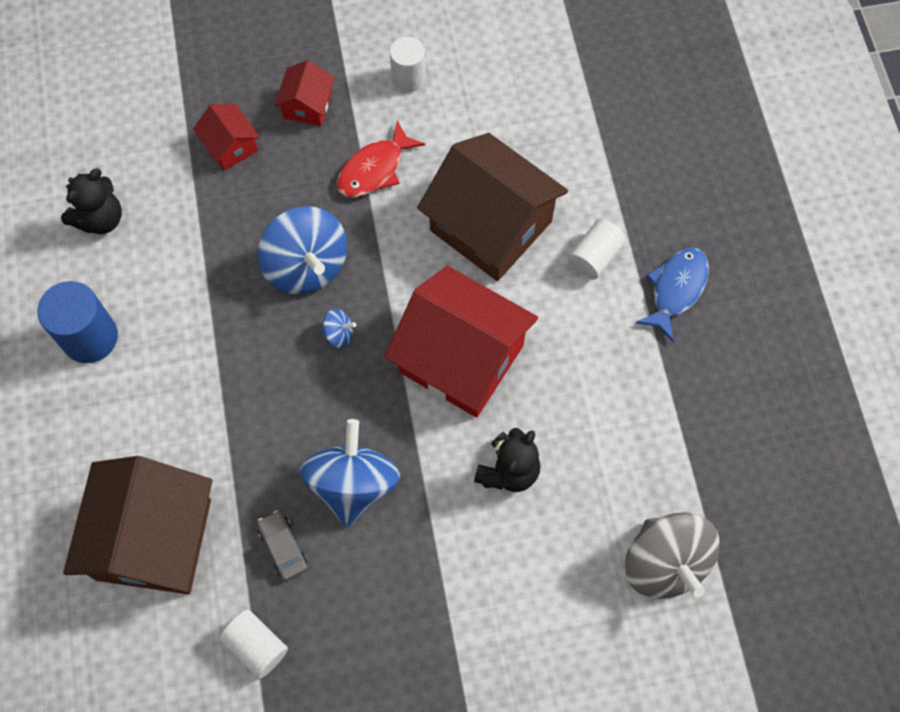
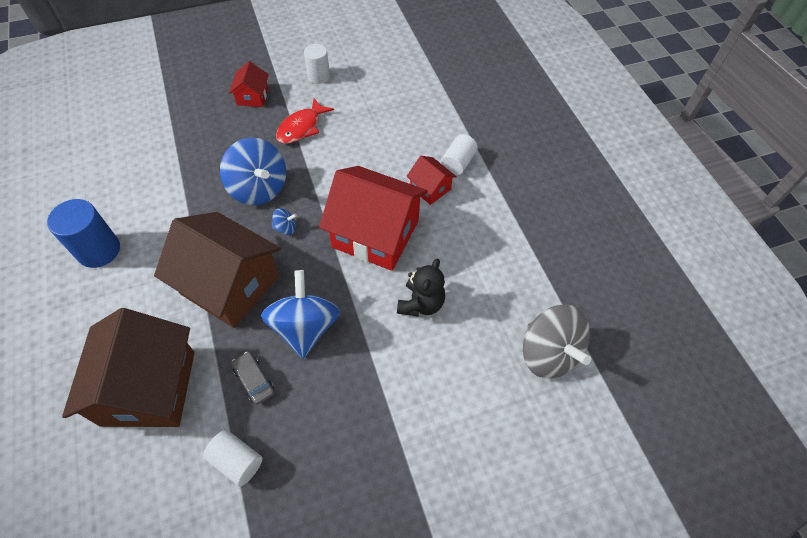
camera: 10 degrees left, 10 degrees down
(100, 219) = (108, 174): black teddy bear -> none
(230, 146) = (201, 124): red house -> red house (430, 188)
(490, 226) = (384, 152): brown house -> brown house (230, 285)
(676, 289) = (516, 176): blue fish -> none

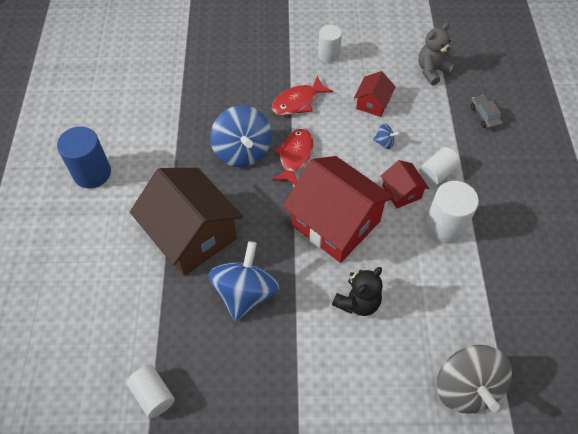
camera: 20 degrees right, 0 degrees up
(149, 388) = (99, 307): brown house -> none
(252, 97) = (262, 61): red house -> red house (372, 103)
(254, 380) = (188, 328): grey car -> grey car (484, 115)
(285, 228) = (255, 195): blue spinning top -> blue spinning top (384, 142)
(314, 180) = (295, 156): none -> red fish
(423, 70) = (432, 71): none -> grey teddy bear
(480, 210) = (444, 226): none -> white cylinder

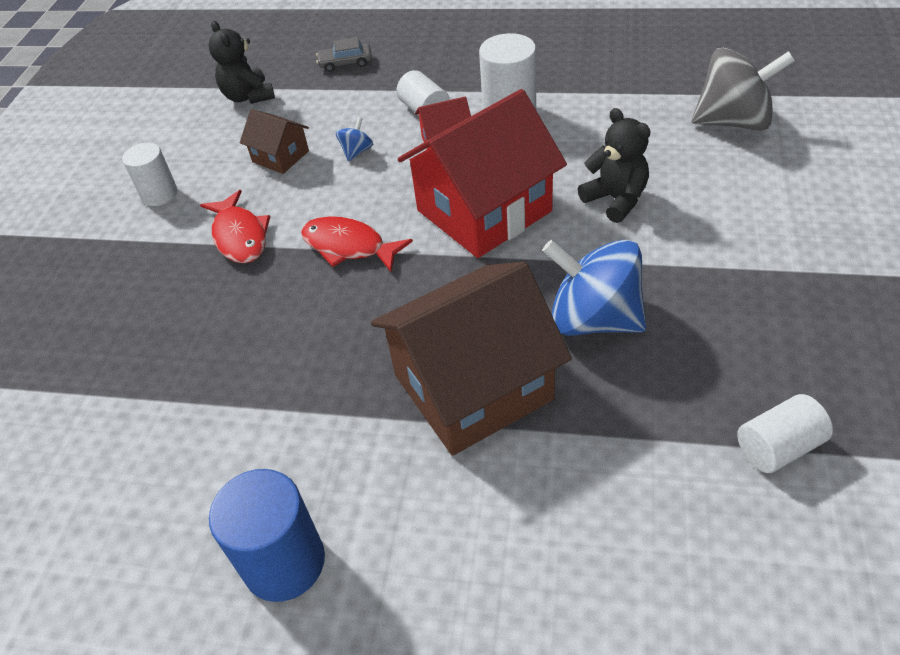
camera: 75 degrees left, 10 degrees down
(242, 151) = (316, 311): blue spinning top -> none
(372, 103) = (280, 156): red house -> brown house
(432, 71) = (248, 96): grey teddy bear -> black teddy bear

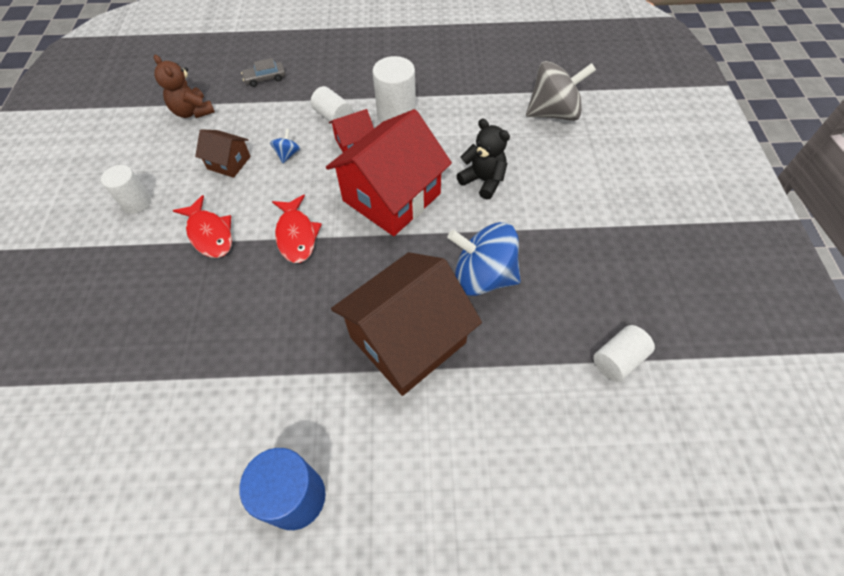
camera: 15 degrees left, 10 degrees up
(248, 96) = (193, 112): black teddy bear -> brown teddy bear
(349, 246) = (296, 235): red fish -> red fish turned 120 degrees counterclockwise

